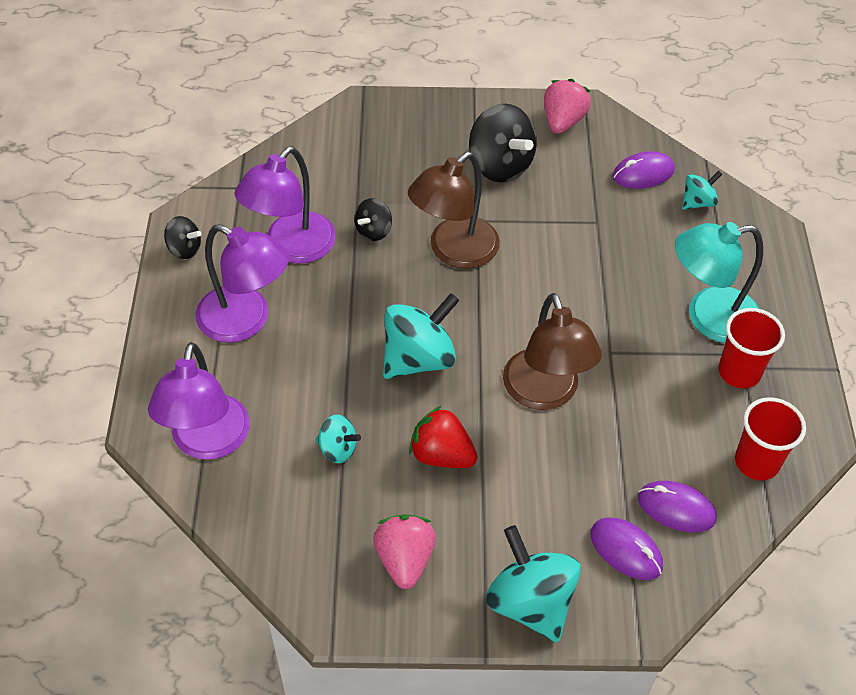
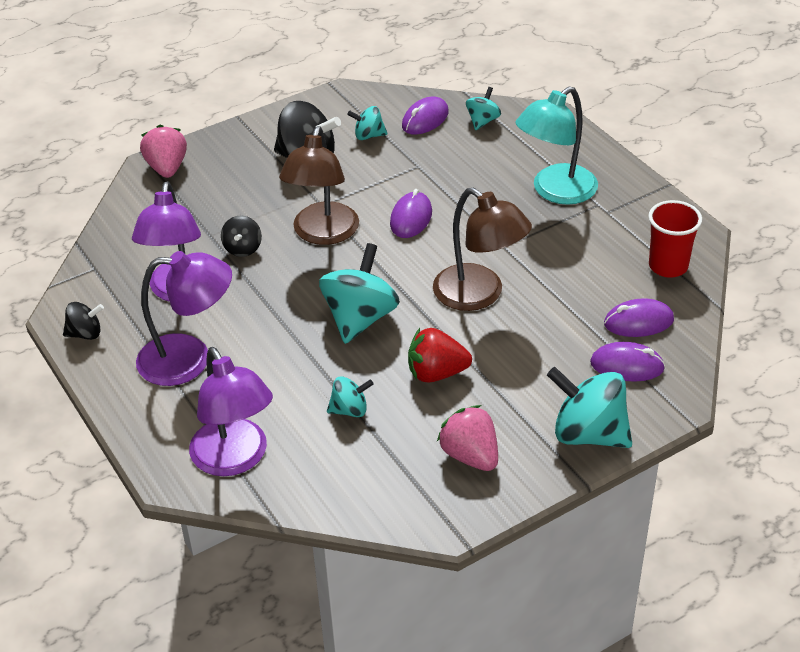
camera: 30 degrees left, 10 degrees down
(546, 276) = (411, 218): none -> purple mouse
(563, 121) = (331, 110): pink strawberry -> pink strawberry (167, 168)
(575, 166) = (368, 136): none -> turquoise spinning top
(739, 372) = (607, 216): red cup -> none

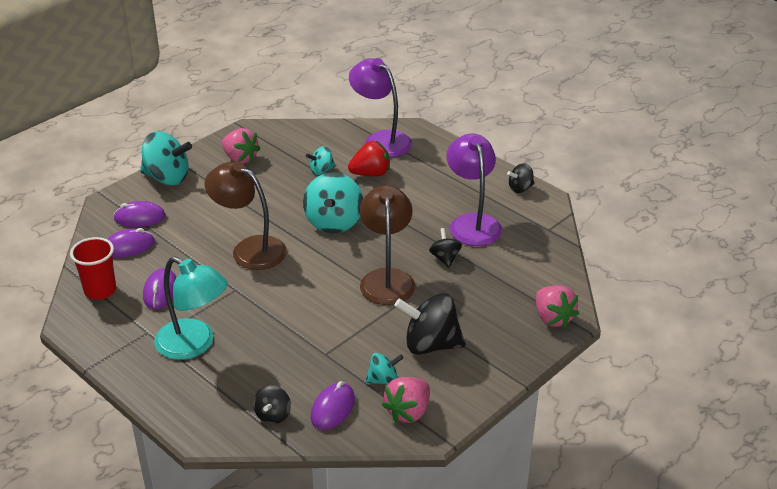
camera: 165 degrees right, 5 degrees down
(189, 359) = (439, 183): purple lamp -> none
(356, 108) = (408, 412): none -> pink strawberry
(411, 218) = (318, 302): purple mouse -> purple mouse (160, 291)
(436, 373) = (270, 197): red strawberry -> red strawberry (371, 174)
(482, 121) = (273, 415): turquoise spinning top -> black spinning top
(555, 191) = (194, 345): turquoise lamp -> turquoise lamp turned 90 degrees clockwise

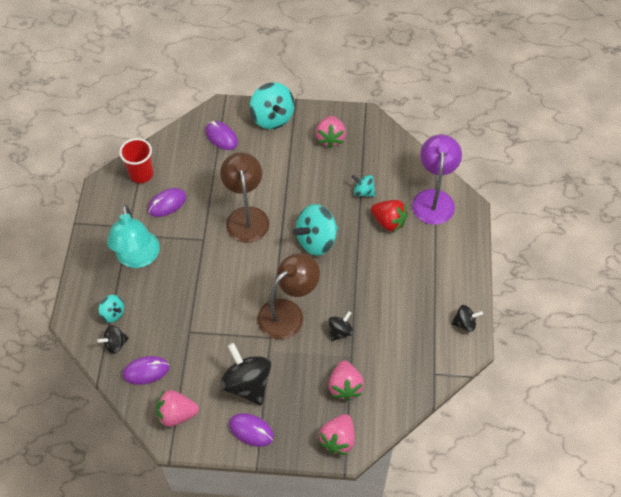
camera: 50 degrees right, 20 degrees up
(128, 246) = (191, 154): purple mouse -> purple mouse (251, 430)
(383, 380) = (192, 380): turquoise spinning top -> turquoise spinning top (113, 313)
(472, 223) = (394, 321): purple lamp -> none
(504, 285) = (345, 386): none -> pink strawberry
(520, 188) = (465, 323): black spinning top -> black spinning top turned 150 degrees clockwise

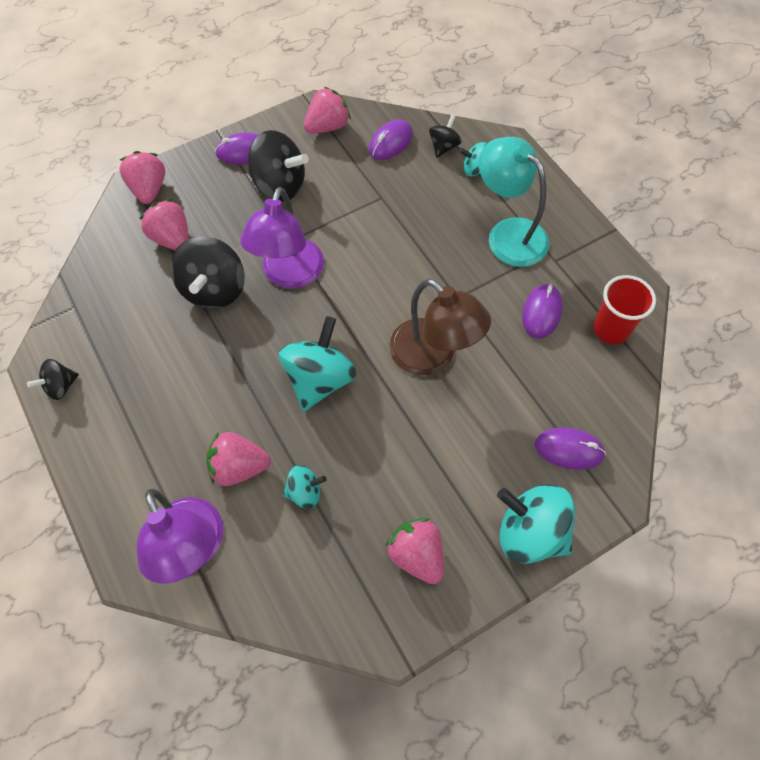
camera: 145 degrees right, 5 degrees up
(288, 313) = (289, 275): brown lamp -> purple lamp
(340, 331) = (214, 289): black spinning top -> black spinning top, size x1.89
(389, 222) = (239, 467): red strawberry -> pink strawberry

